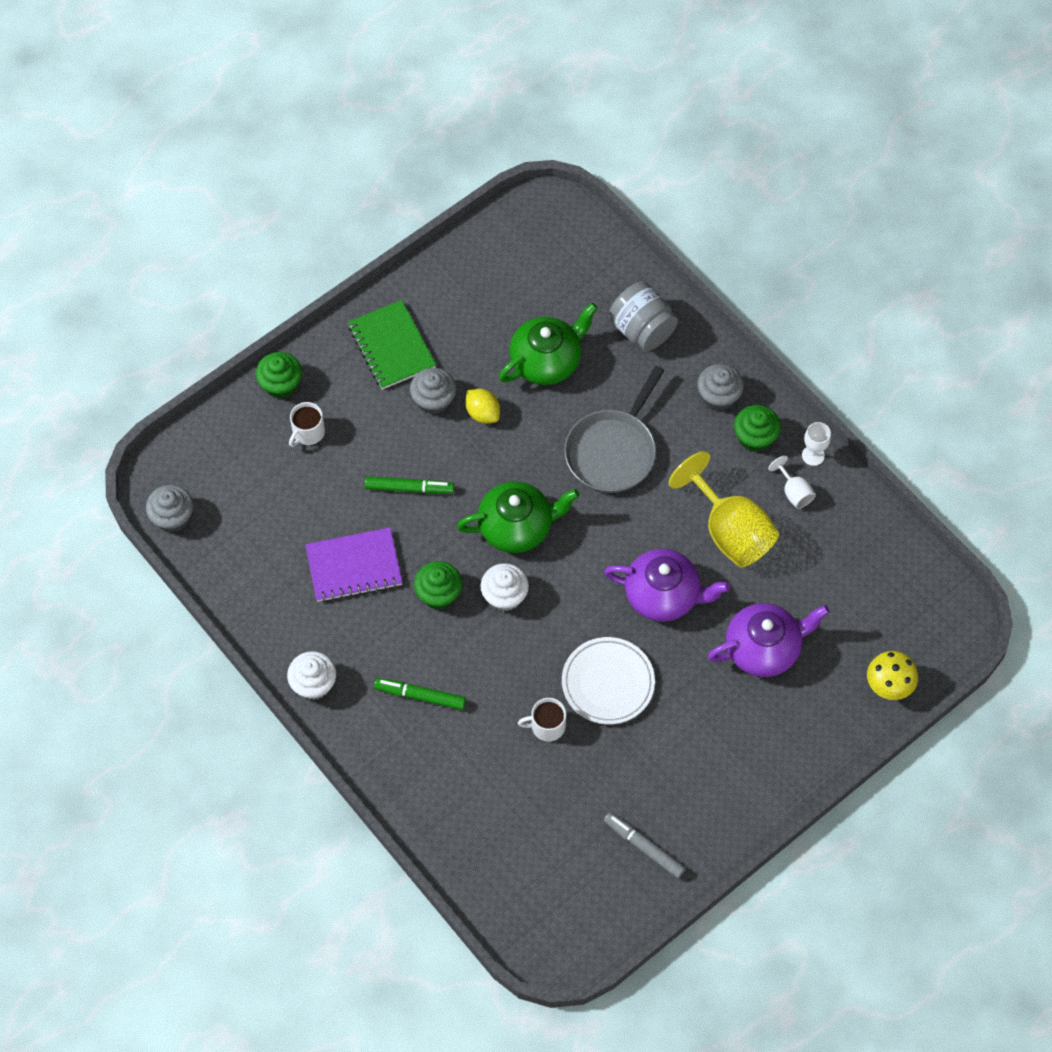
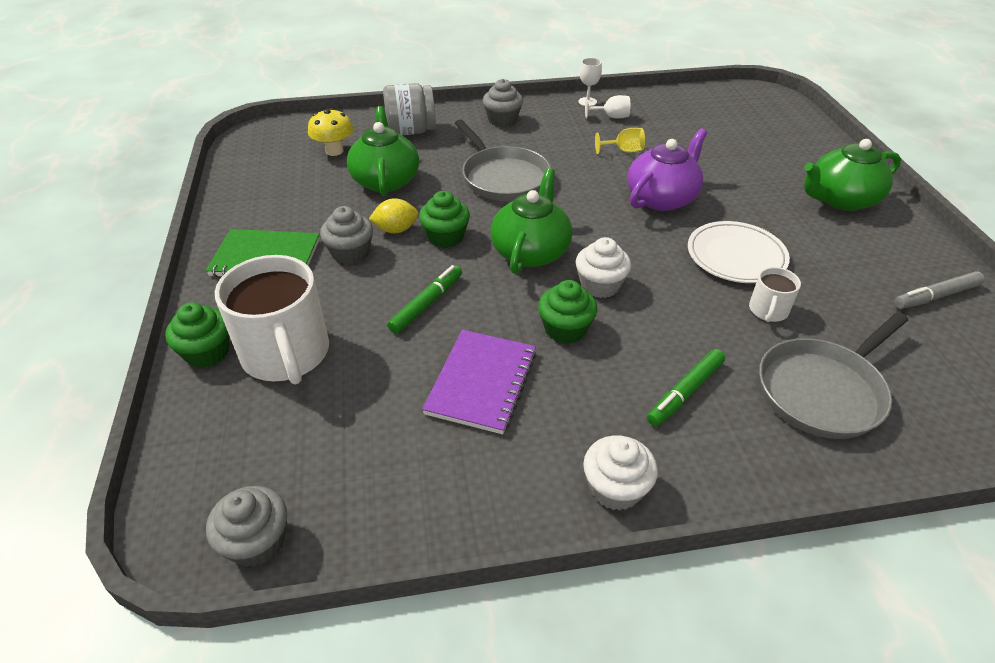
camera: 60 degrees left, 20 degrees down
(308, 432) = (286, 354): white mug -> white mug, size x2.12
(474, 784) = (823, 391): none -> grey pan
(730, 531) = (624, 151): yellow goblet -> yellow goblet, size x0.45
(755, 437) = (551, 117): green cupcake -> green cupcake (445, 237)
(760, 747) = (840, 200): none -> green teapot
(764, 648) = (743, 169): purple teapot -> none
(888, 685) = (805, 131): yellow mushroom -> yellow mushroom (334, 151)

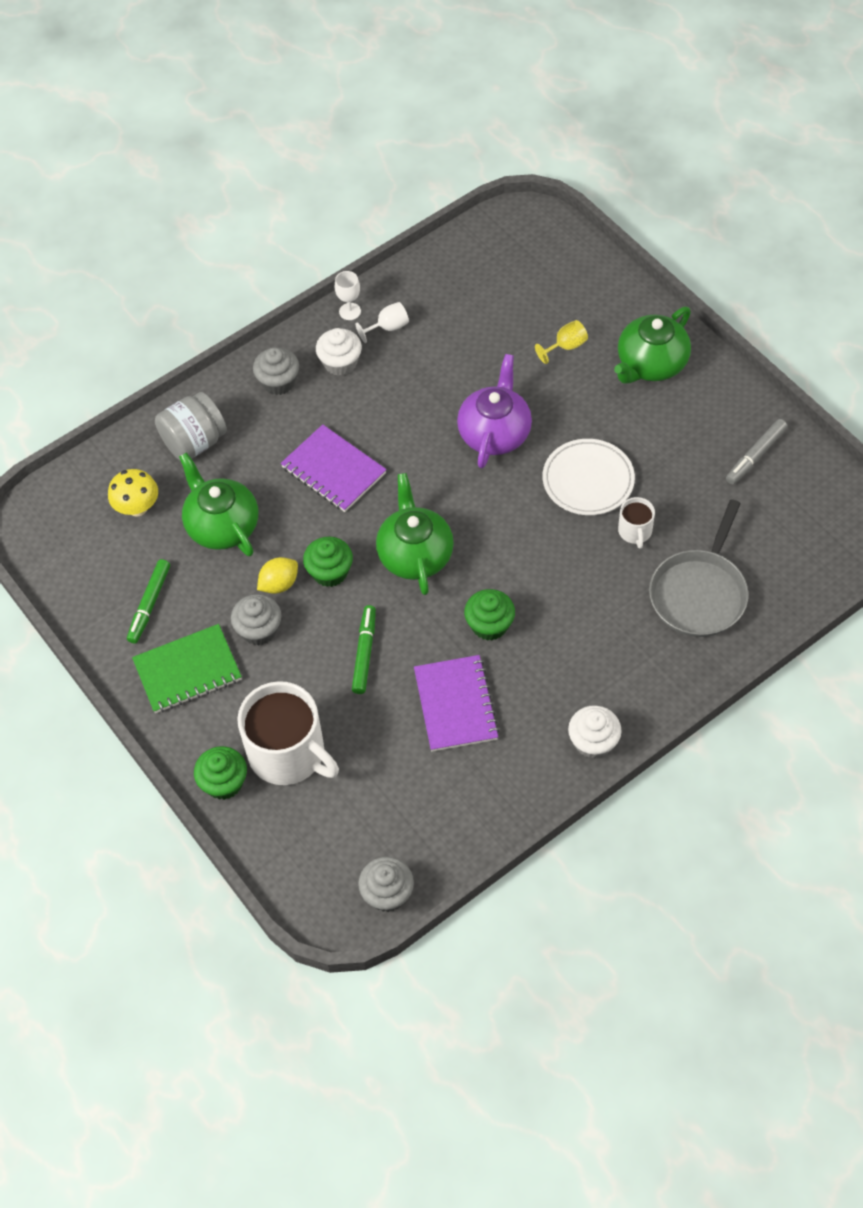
camera: 25 degrees left, 15 degrees up
(503, 178) = (333, 470): grey pan -> purple notebook
(600, 285) = (493, 566): white cupcake -> white cupcake (340, 363)
(624, 151) = (427, 378): yellow goblet -> yellow goblet (566, 346)
(685, 392) = (605, 641): green marker -> green marker (149, 604)

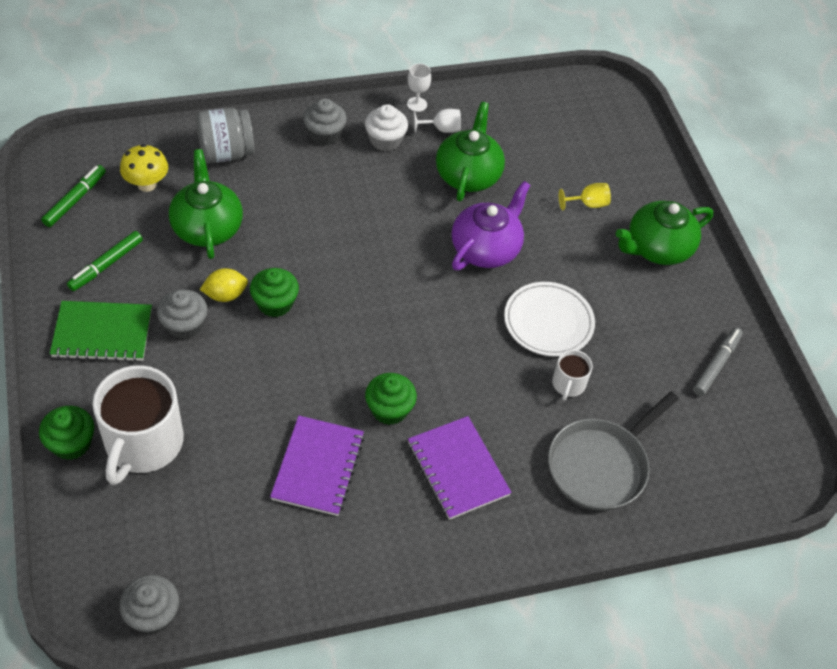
camera: 15 degrees right, 5 degrees down
(288, 753) = (143, 443): white mug -> white mug turned 45 degrees clockwise
(333, 470) = (328, 222): purple notebook -> purple notebook (457, 469)
(364, 653) = (263, 385): green marker -> green marker (75, 200)
(415, 554) = (358, 320): green teapot -> green teapot (468, 175)
(593, 742) = (426, 559): white cupcake -> none
(755, 455) = (716, 365): grey marker -> grey marker turned 150 degrees clockwise

